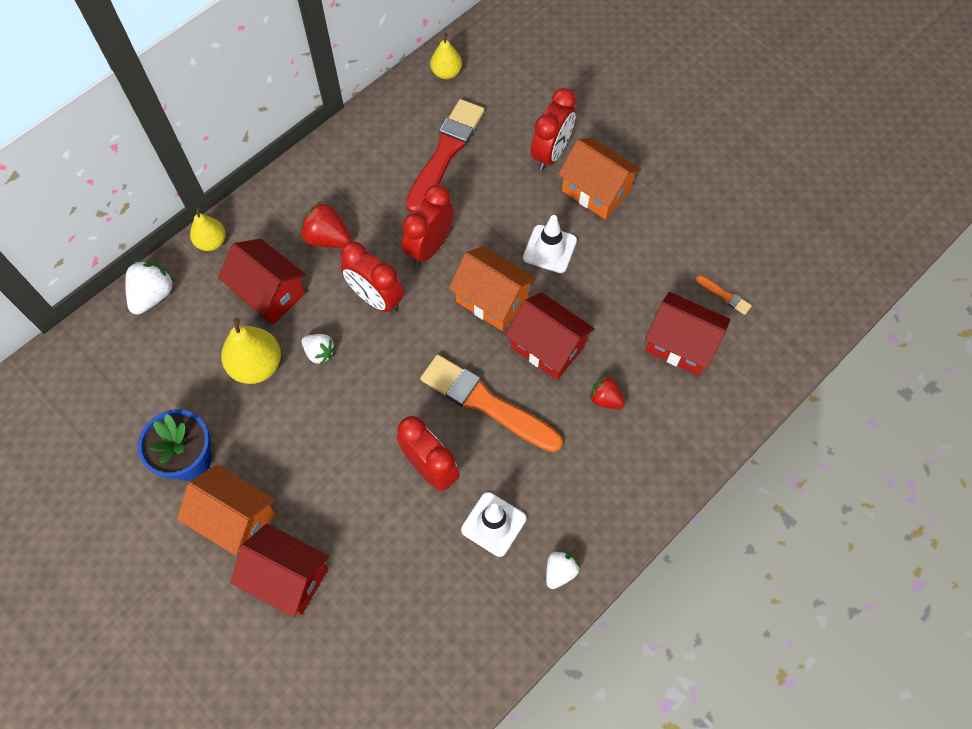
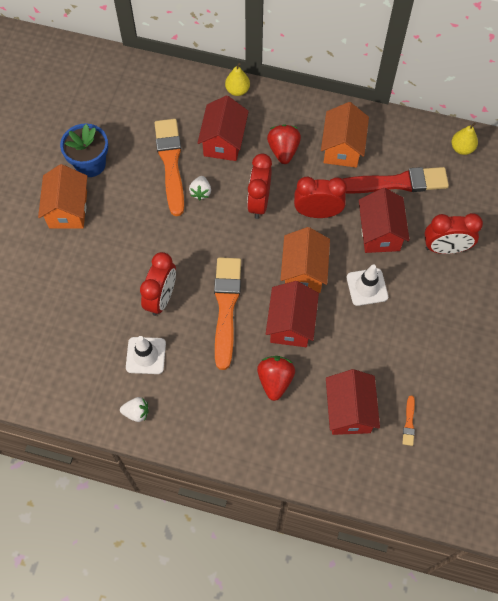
camera: 60 degrees right, 0 degrees up
(153, 295) = (182, 82): white strawberry -> none
(256, 365) = (171, 163): yellow pear -> orange brush
(287, 577) = (48, 257): red house -> red house (380, 232)
(596, 191) = (435, 293): orange house -> orange house (342, 148)
(605, 399) = (275, 380): red strawberry -> red strawberry, size x1.54

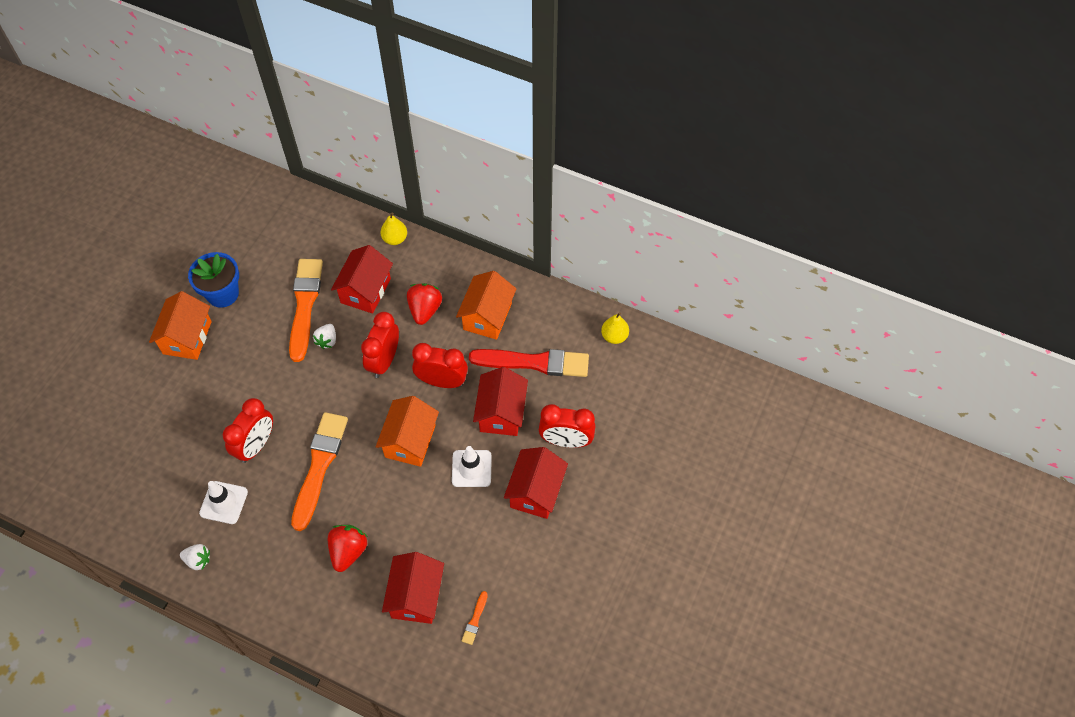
camera: 10 degrees right, 5 degrees down
(291, 324) = (381, 494): red house -> red house (536, 491)

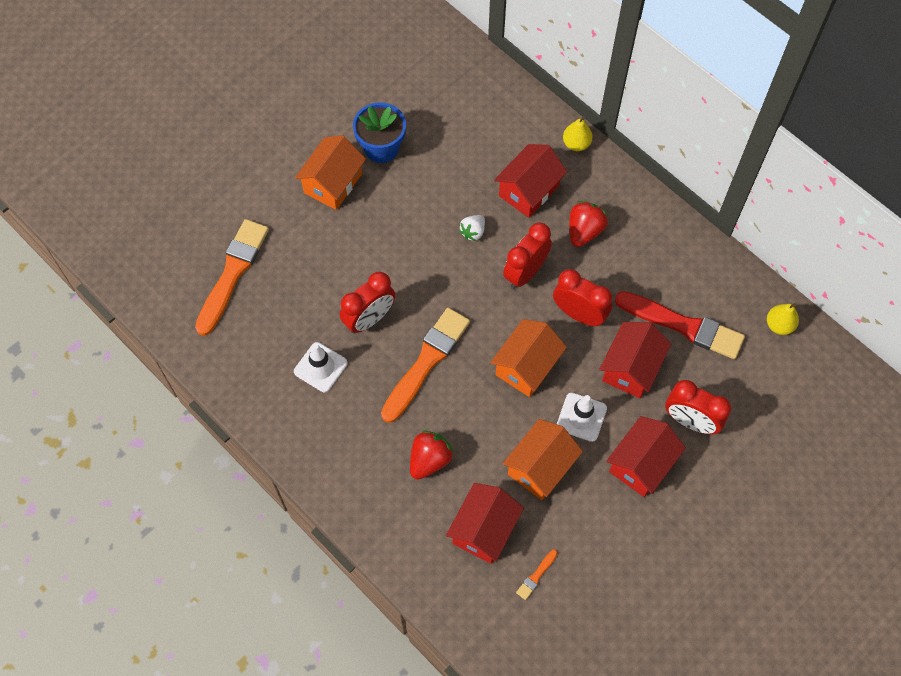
camera: 20 degrees right, 5 degrees up
(198, 560) = (279, 417): white strawberry -> none
(305, 305) = (461, 187): orange brush -> orange brush (232, 273)
(487, 316) = (648, 259): orange house -> orange house (540, 467)

